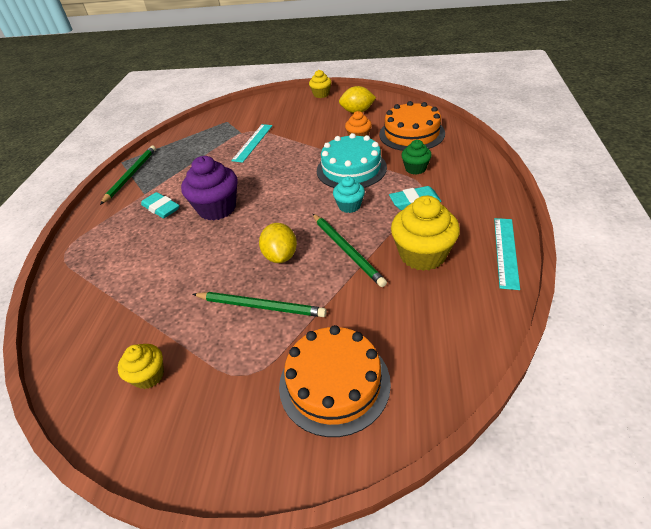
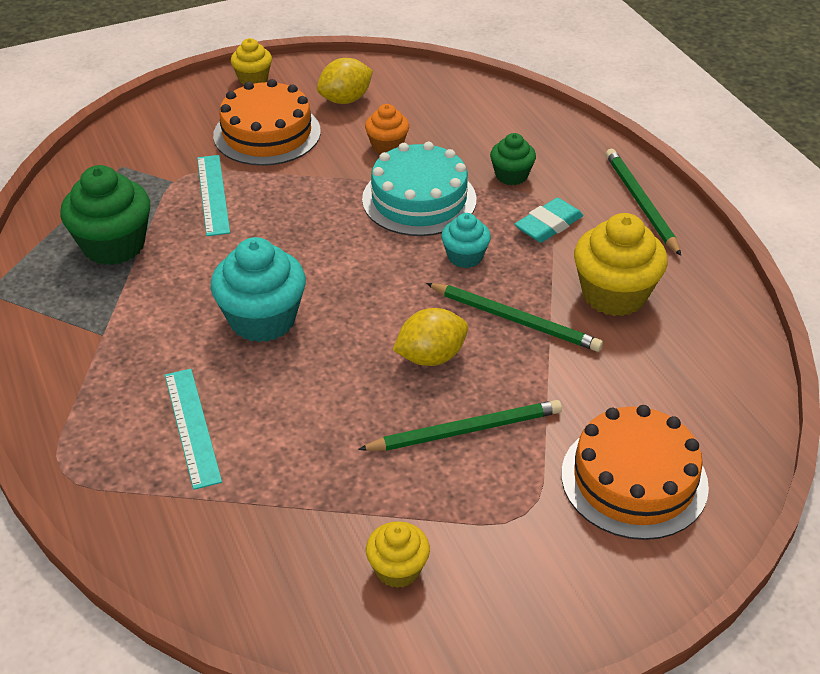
camera: 35 degrees left, 0 degrees up
(131, 175) = (37, 310): green pencil -> green pencil (640, 203)
(161, 208) = (162, 348): turquoise eraser -> none
(189, 155) = (114, 245): none -> green cupcake
(217, 208) = (262, 319): purple cupcake -> turquoise cupcake
(280, 256) = (431, 357): yellow lemon -> yellow lemon turned 75 degrees counterclockwise
(411, 134) = (462, 120): orange cake -> orange cake (267, 133)
(506, 251) = (705, 260): turquoise ruler -> turquoise ruler (192, 427)

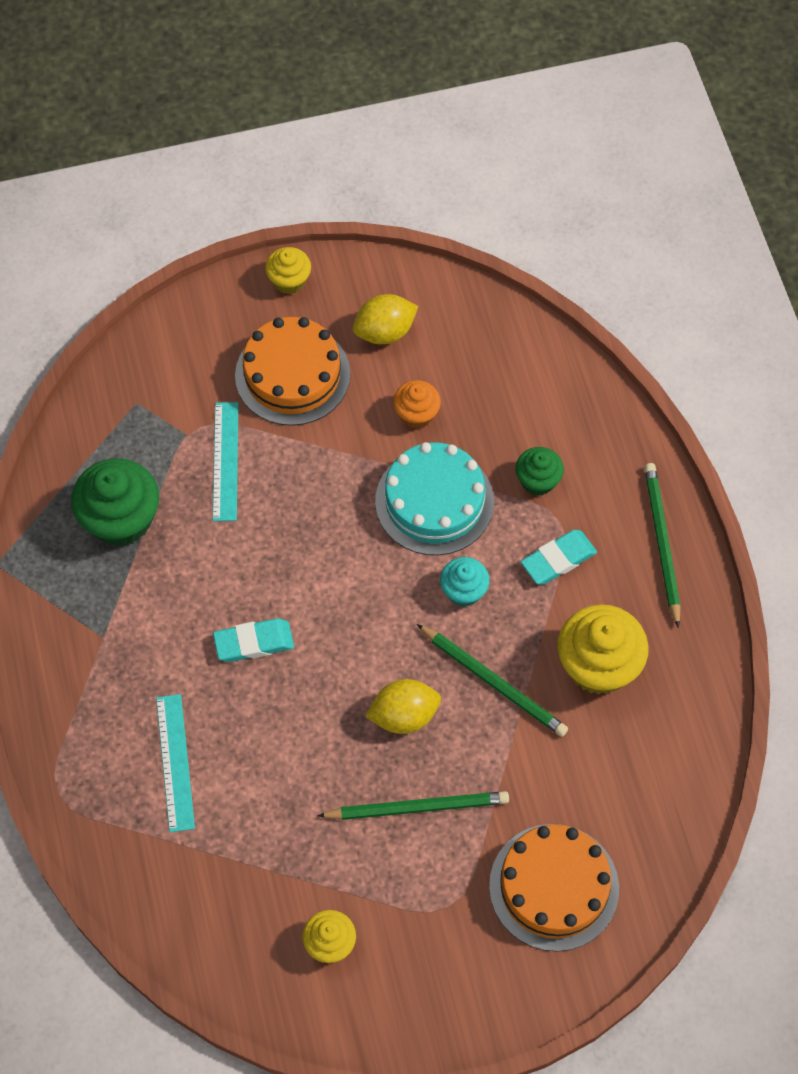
camera: 10 degrees right, 20 degrees up
(262, 319) = (254, 643): turquoise cupcake -> turquoise eraser

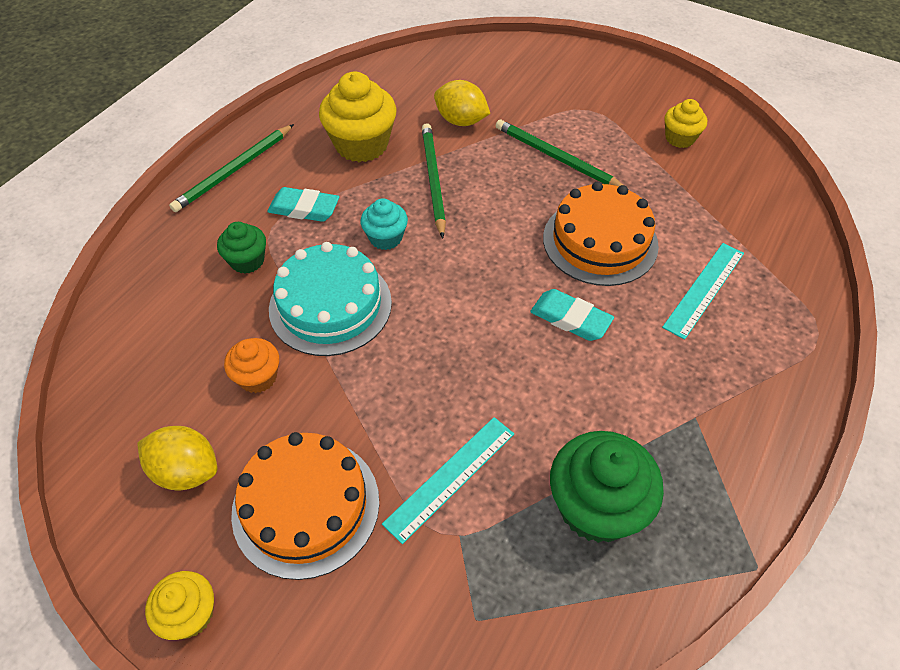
camera: 135 degrees left, 10 degrees down
(404, 715) = (511, 203): yellow lemon -> yellow lemon (461, 121)
(554, 887) = (519, 81): orange cake -> orange cake (600, 241)

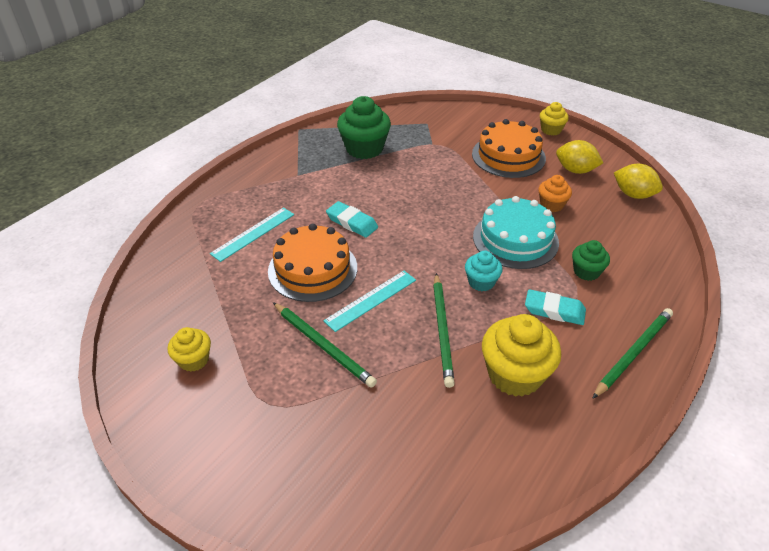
camera: 175 degrees left, 10 degrees down
(450, 477) = (435, 161): turquoise ruler -> turquoise ruler (371, 300)
(461, 121) = (411, 398): yellow lemon -> yellow lemon (633, 194)

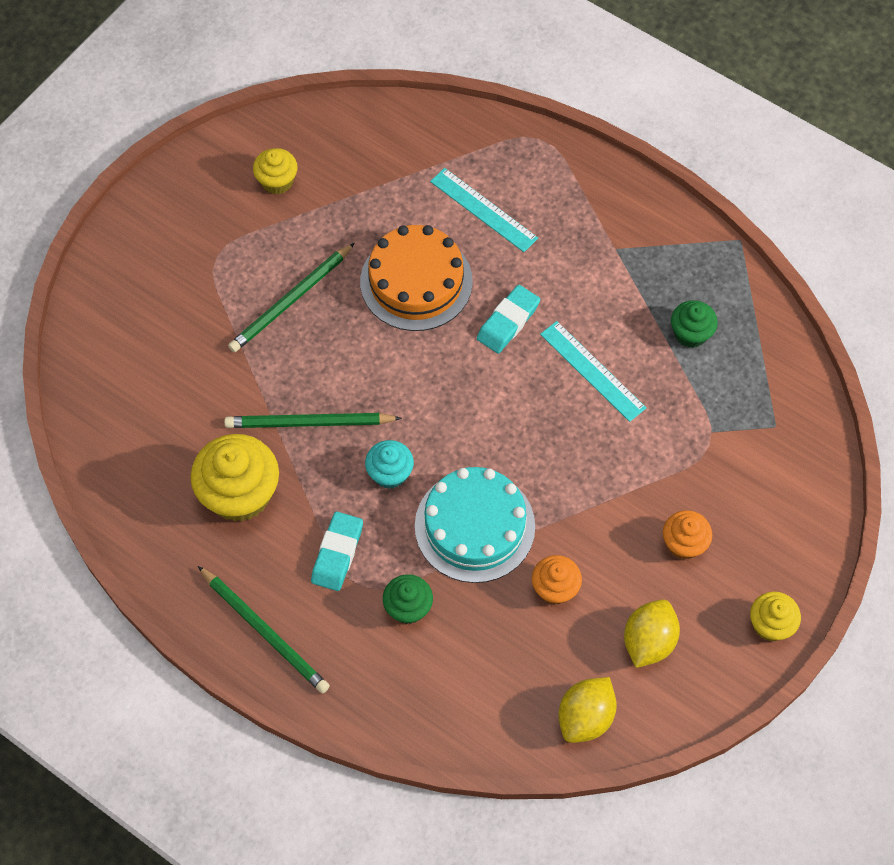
camera: 90 degrees right, 20 degrees up
(364, 148) = (690, 333): green cupcake -> green cupcake, size x0.56
(371, 300) = (361, 347): turquoise ruler -> turquoise ruler (592, 371)
(508, 156) = (684, 543): orange cake -> orange cupcake

